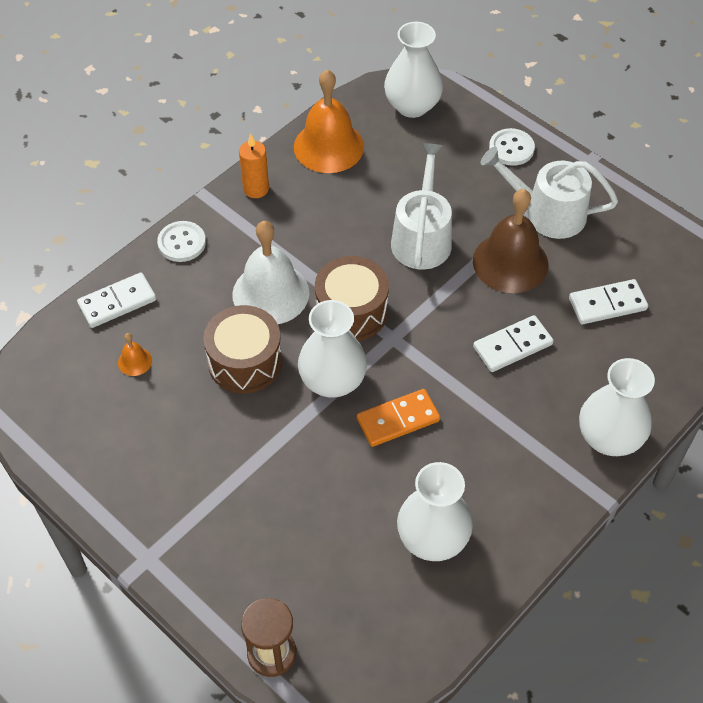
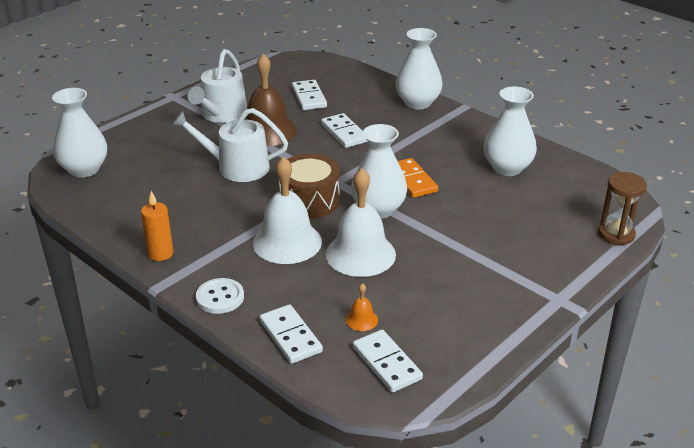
camera: 90 degrees left, 20 degrees down
(68, 381) = (386, 363): none -> white domino
(245, 361) = (360, 254): brown drum -> white bell
(328, 146) = (119, 213): orange bell -> none
(511, 148) = (151, 126): white button -> none

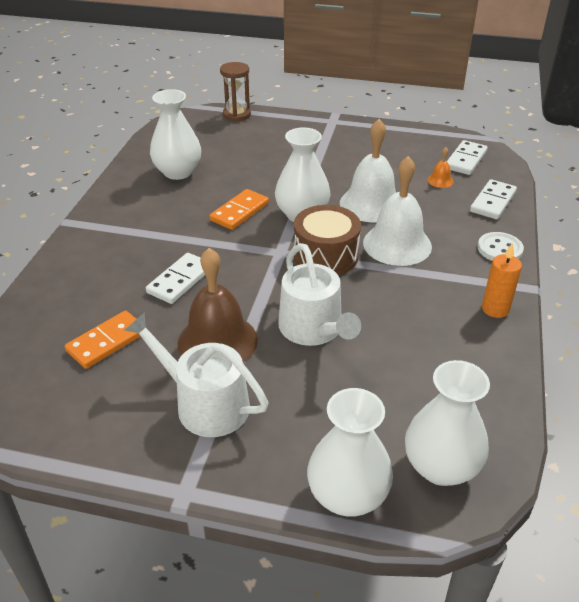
camera: 120 degrees left, 5 degrees up
(221, 114) = (205, 404): white watering can -> white watering can turned 135 degrees counterclockwise
(309, 97) = (107, 342): white domino -> orange domino
(418, 103) = (75, 253): white vase -> white vase (347, 496)

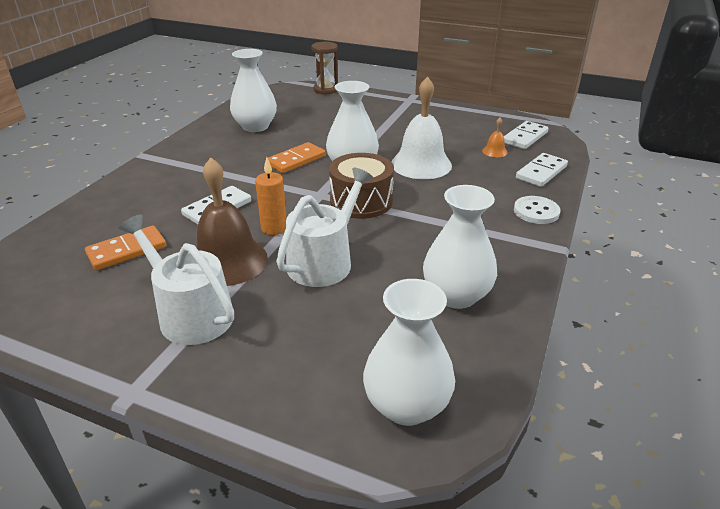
camera: 10 degrees right, 5 degrees down
(313, 329) = (324, 261): white watering can -> white watering can turned 135 degrees counterclockwise
(347, 496) = (295, 420): white vase -> white vase (456, 295)
(397, 244) = (434, 198): white bell -> none
(495, 309) = (515, 263): orange candle -> orange candle (274, 228)

